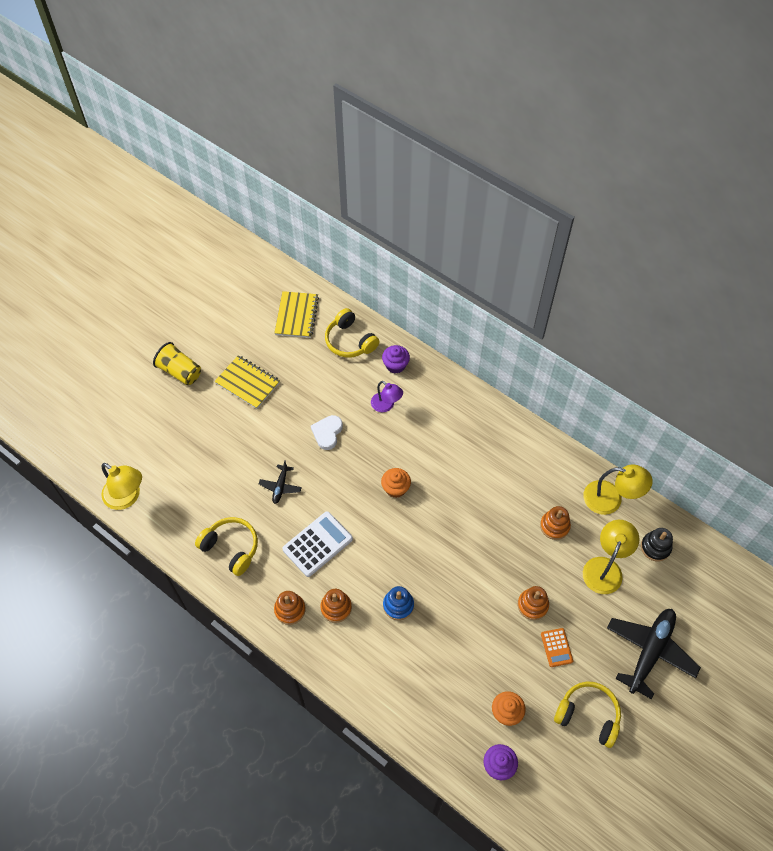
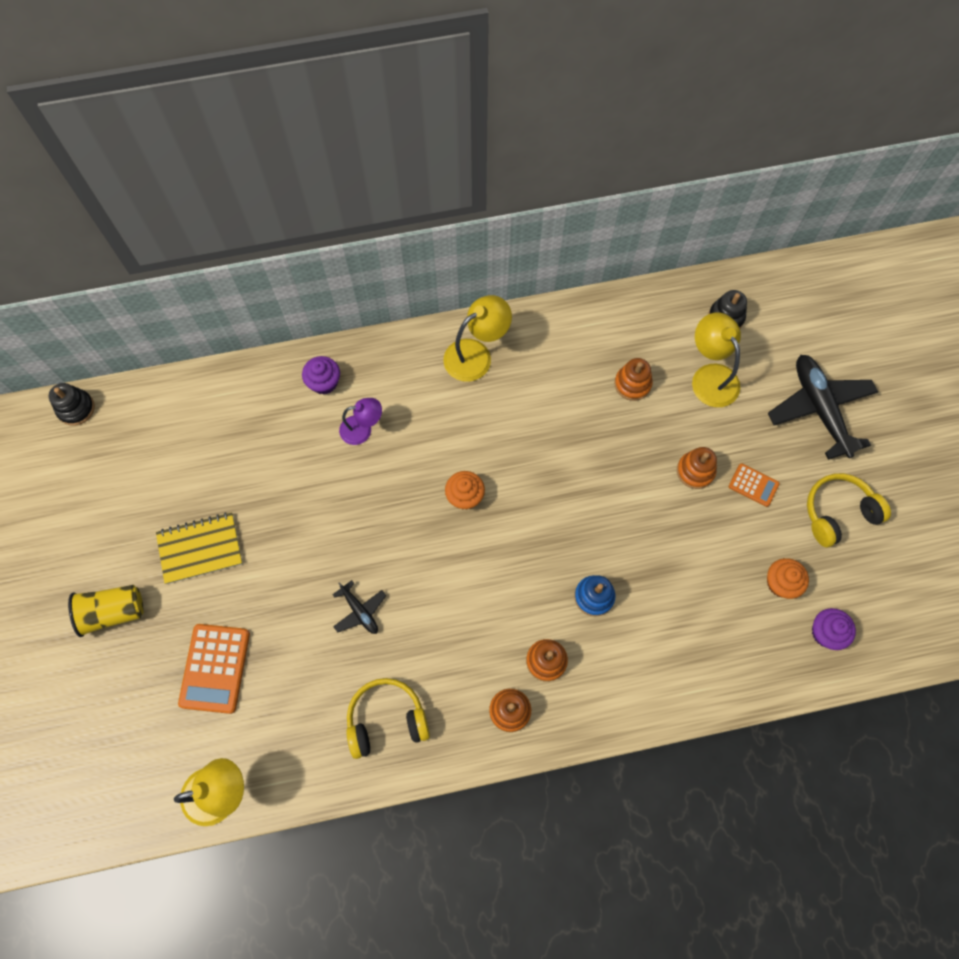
camera: 50 degrees left, 10 degrees up
(190, 442) = (215, 668): none -> orange calculator
(272, 267) = (76, 408): none -> black stacking toy
(297, 316) = (166, 432): yellow notebook -> none
(317, 544) = (460, 624): white calculator -> none
(327, 433) = (340, 513): white heart -> none
(350, 341) = (251, 403): yellow headphones -> none
(611, 499) = (647, 313): yellow lamp -> yellow lamp (476, 354)

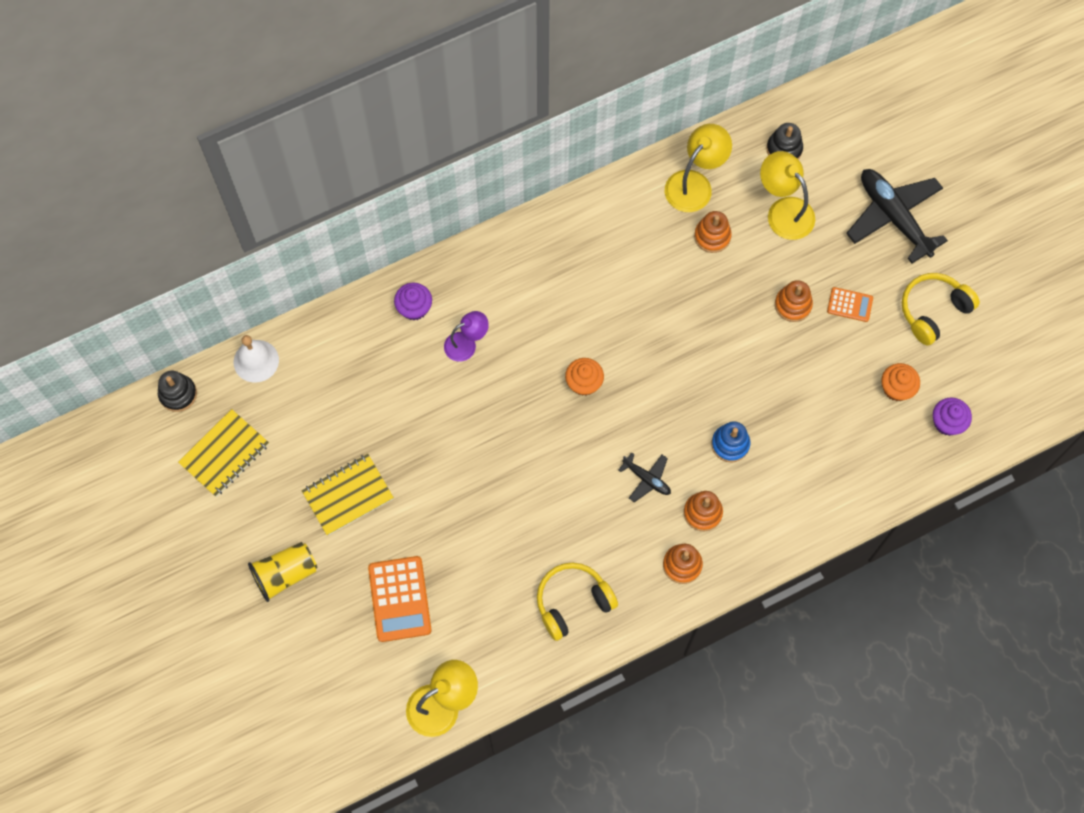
camera: 15 degrees left, 0 degrees up
(98, 477) = (224, 454): none -> yellow notebook
(159, 395) = (256, 361): none -> white bell
(359, 611) = (518, 513): black plane -> black plane (646, 479)
(476, 354) = (554, 244): yellow lamp -> yellow lamp (694, 184)

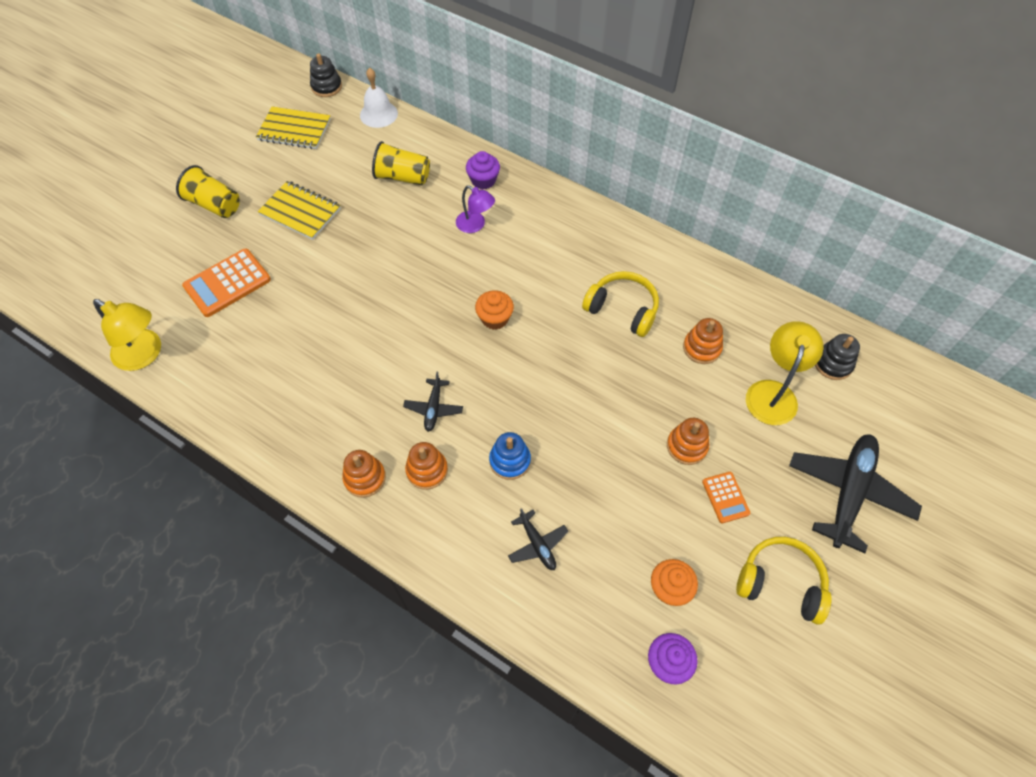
camera: 60 degrees right, 10 degrees down
(362, 379) = (402, 177): none -> yellow cup
(573, 602) = (283, 406): yellow headphones -> yellow headphones (622, 309)
(694, 184) = (739, 311): yellow lamp -> none
(812, 462) = (537, 544): none -> black plane

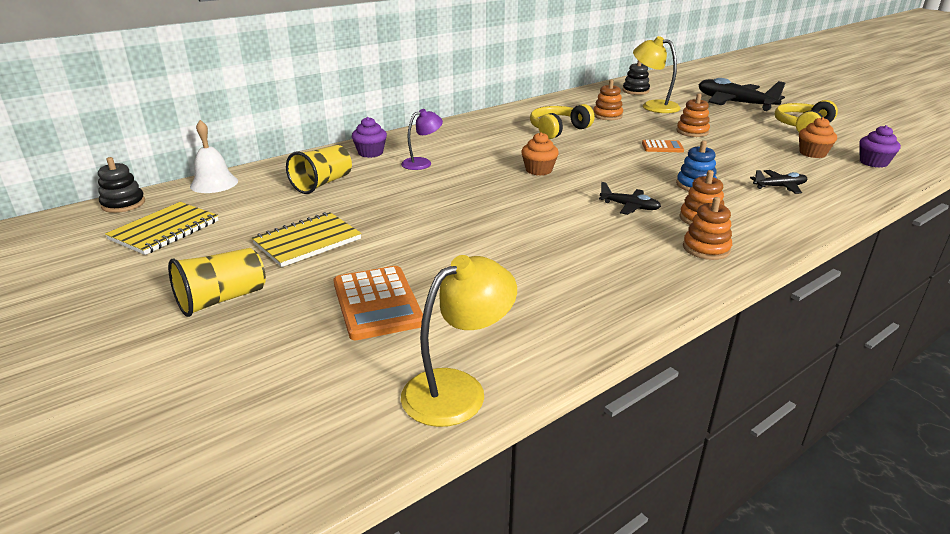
camera: 70 degrees left, 30 degrees down
(725, 497) = (736, 129): orange calculator -> orange calculator (662, 147)

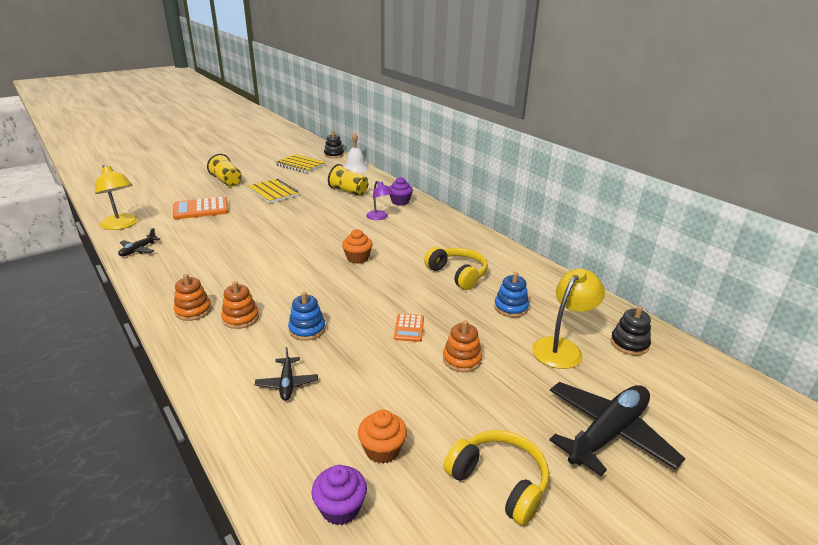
camera: 90 degrees right, 0 degrees up
(607, 116) = (510, 308): orange stacking toy -> blue stacking toy
(629, 207) = (275, 289): black plane -> black plane (138, 250)

